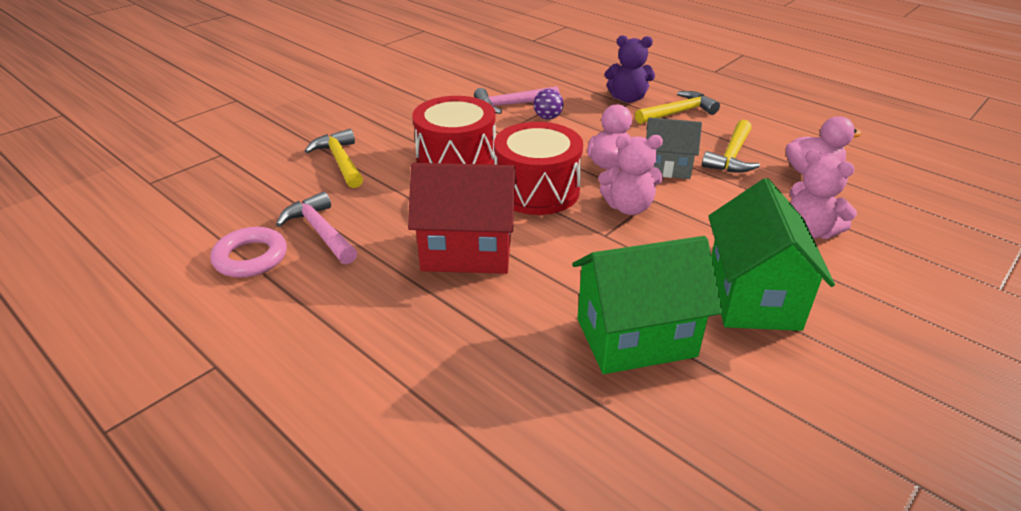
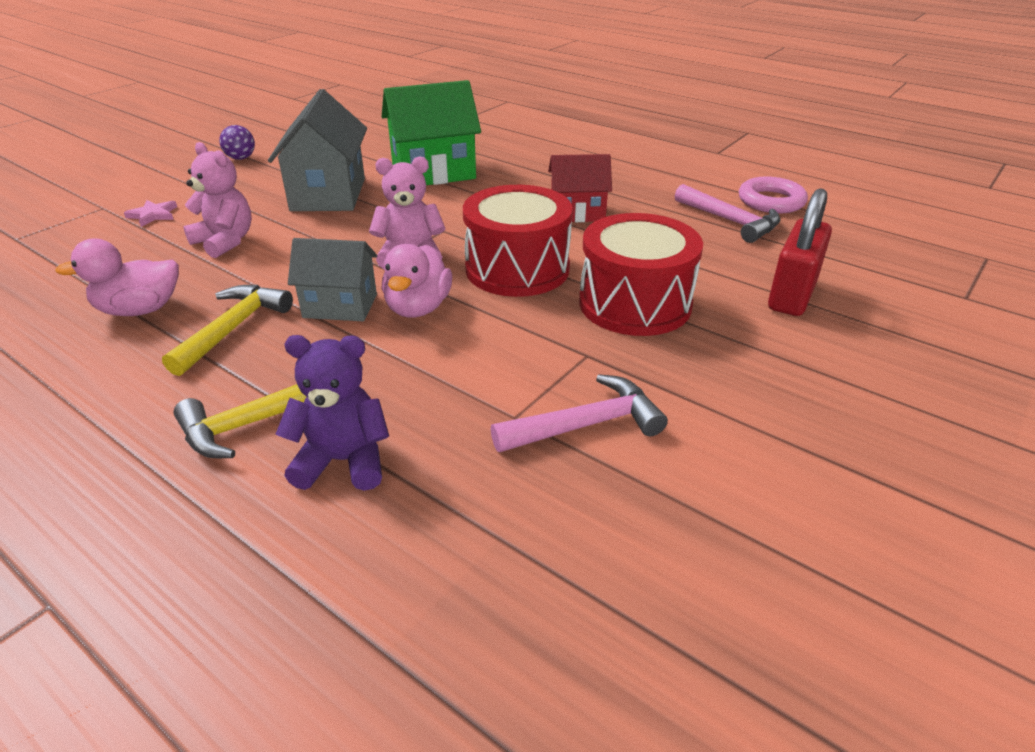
camera: 175 degrees right, 0 degrees up
(340, 161) = (792, 295): yellow hammer -> red padlock
(467, 251) = (577, 213): red house -> red house, size x0.63
(547, 118) = (511, 394): purple ball -> purple ball (241, 158)
(752, 297) = (328, 194): green house -> grey house
(926, 272) = (153, 215): none -> pink star

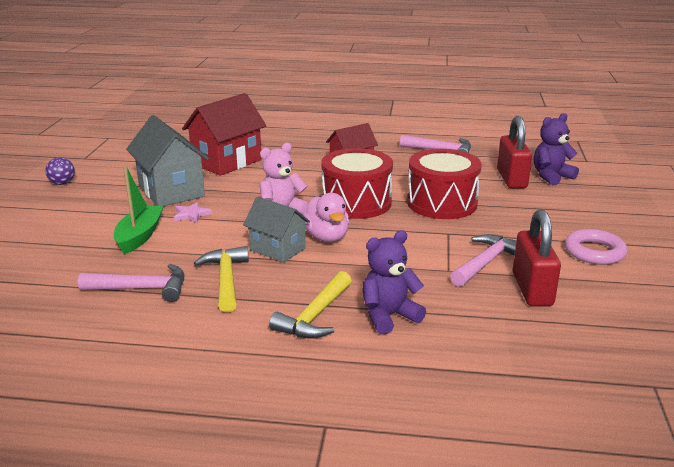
camera: 30 degrees left, 10 degrees down
(140, 310) = (142, 289): pink duck -> pink hammer
(153, 215) = (52, 234): pink star -> pink star (191, 215)
(225, 242) = (139, 236): pink teddy bear -> green boat
(340, 306) = (277, 249): grey house -> grey house turned 60 degrees clockwise
(433, 172) = (227, 162): green house -> red house
(603, 503) = (532, 289): none -> red padlock
(771, 201) = (449, 135): pink ring -> pink ring (594, 252)
(867, 309) = (551, 176): none -> purple teddy bear

